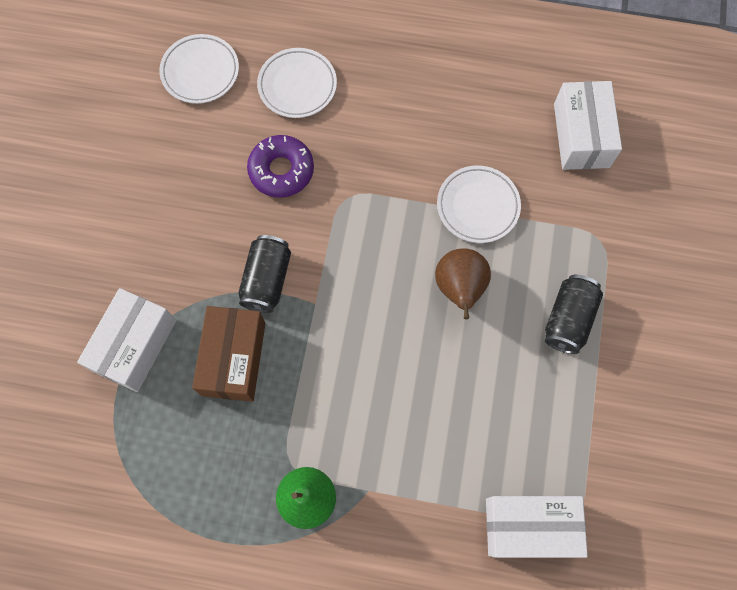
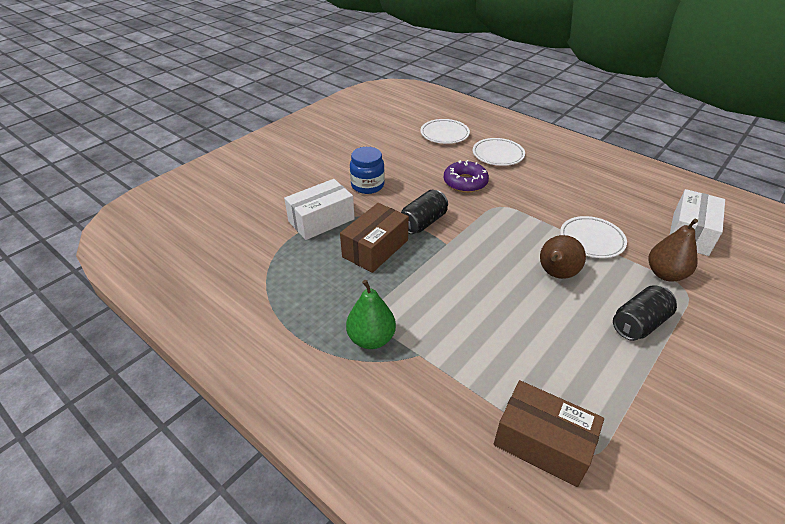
camera: 30 degrees right, 30 degrees down
(154, 244) = (367, 185): none -> blue jar
(530, 526) = (542, 443): white box -> brown box
(573, 224) = (665, 274): none -> brown pear

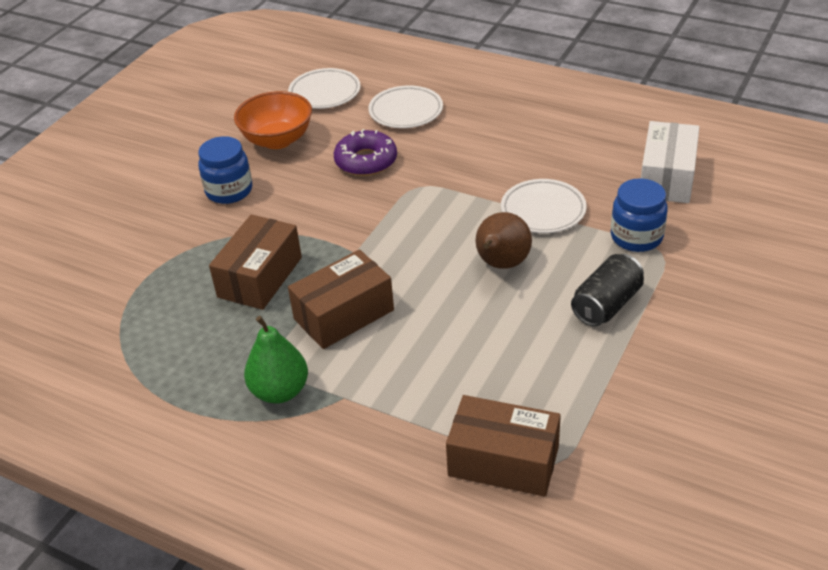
camera: 10 degrees left, 0 degrees up
(321, 220) = (175, 253): white box -> none
(407, 158) = (277, 140): none -> orange bowl
(423, 222) = (317, 229): black can -> none
(430, 288) = (344, 314): none -> brown box
(665, 274) = (636, 237): brown pear -> blue jar

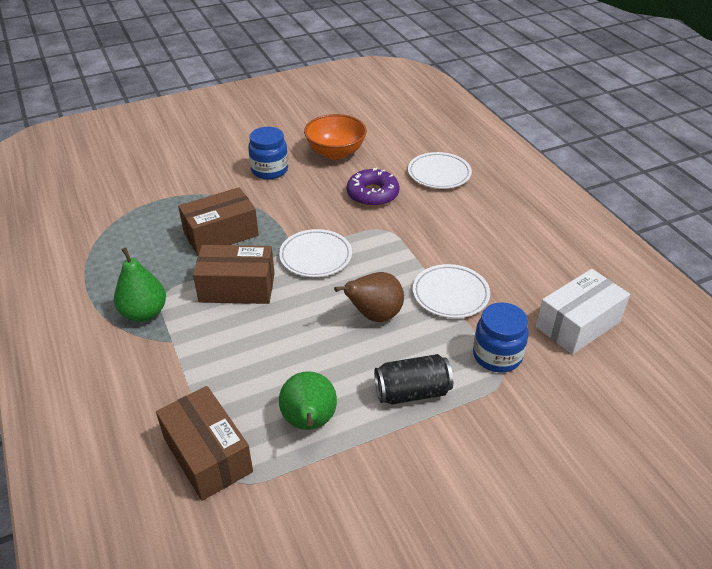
camera: 35 degrees right, 0 degrees up
(325, 93) = (401, 136): white plate -> white plate (315, 257)
(555, 380) = (309, 422): none -> green pear

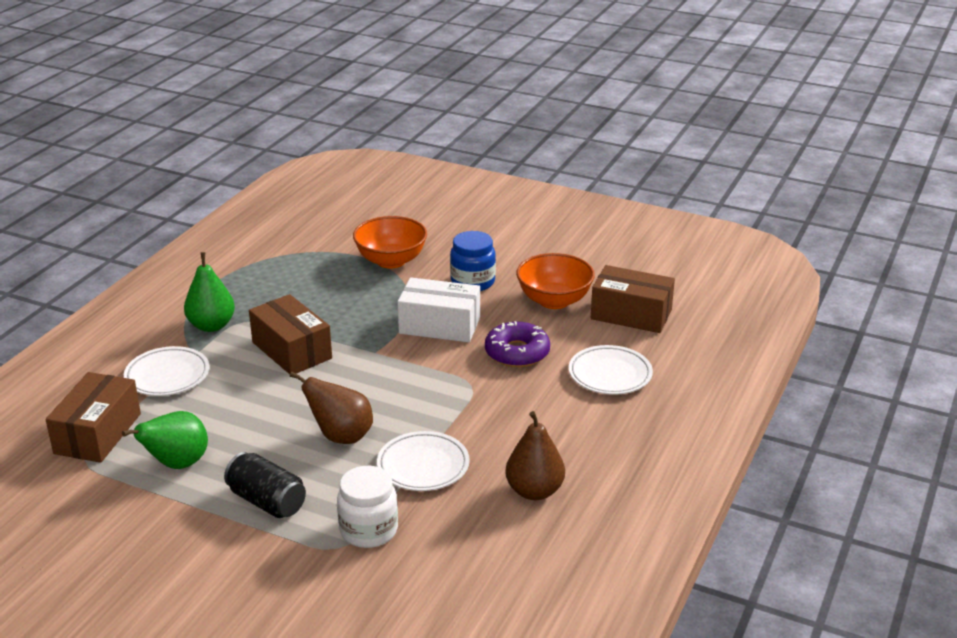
camera: 50 degrees right, 10 degrees down
(192, 188) = (391, 261): none -> orange bowl
(221, 234) = (349, 307): brown box -> brown box (631, 314)
(315, 257) = (381, 367): white plate -> white plate (167, 376)
(497, 355) = (368, 530): blue jar -> white jar
(525, 262) = (534, 491): none -> brown pear
(578, 324) = (476, 564): white box -> white box (439, 325)

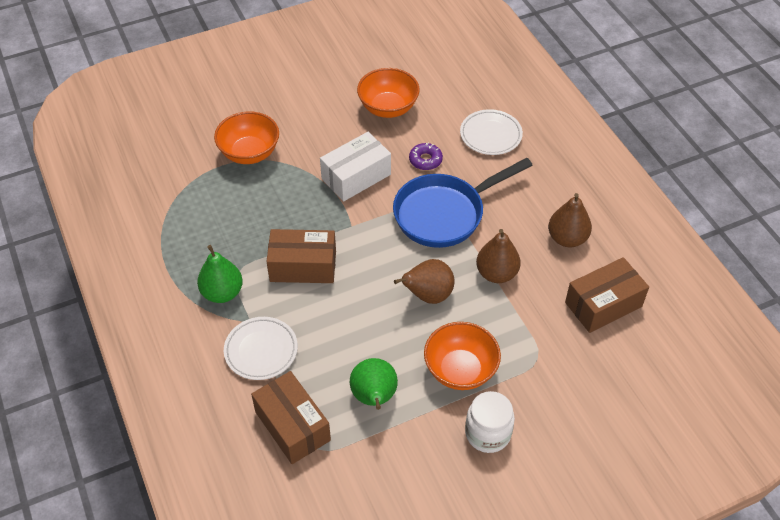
camera: 50 degrees left, 20 degrees up
(267, 501) = (460, 370): black can -> orange bowl
(368, 530) = (534, 335): white jar -> white jar (487, 433)
(423, 466) = (496, 273): white plate -> brown pear
(461, 397) = (445, 214): none -> blue pan
(472, 282) = (323, 130): blue jar -> none
(517, 353) = (425, 160): purple donut -> purple donut, size x0.66
(631, 314) = (440, 86): brown box -> brown box (603, 304)

